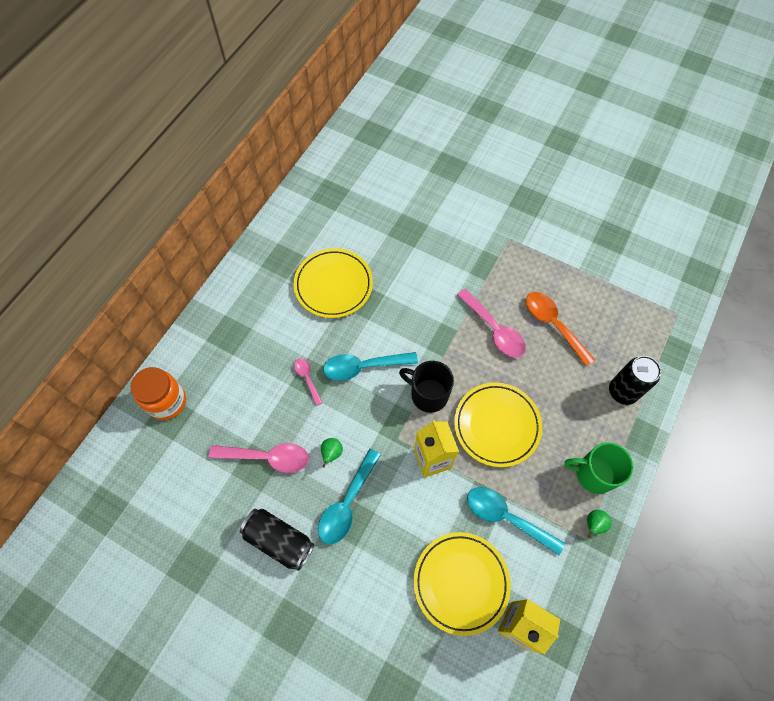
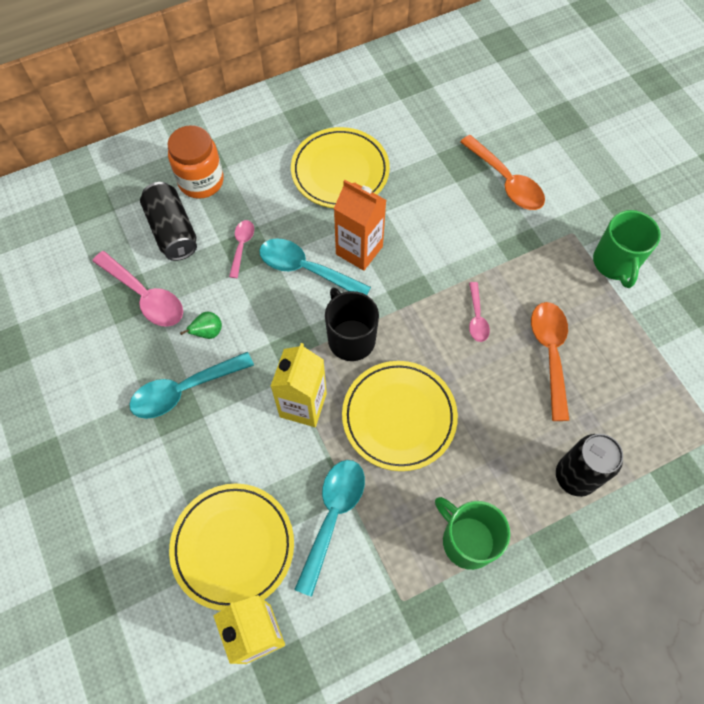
camera: 35 degrees right, 0 degrees up
(167, 402) = (97, 187): orange jar -> orange jar (201, 181)
(279, 540) = (94, 380): black can -> black can (172, 231)
(388, 332) = (359, 250): none -> orange carton
(445, 228) = (506, 181): none -> orange spoon
(494, 330) = (477, 318): pink spoon -> pink spoon, size x0.56
(506, 517) = (332, 516): turquoise spoon -> turquoise spoon turned 45 degrees clockwise
(547, 243) = (615, 263): none -> green mug
(594, 524) = (423, 593): green pear -> none

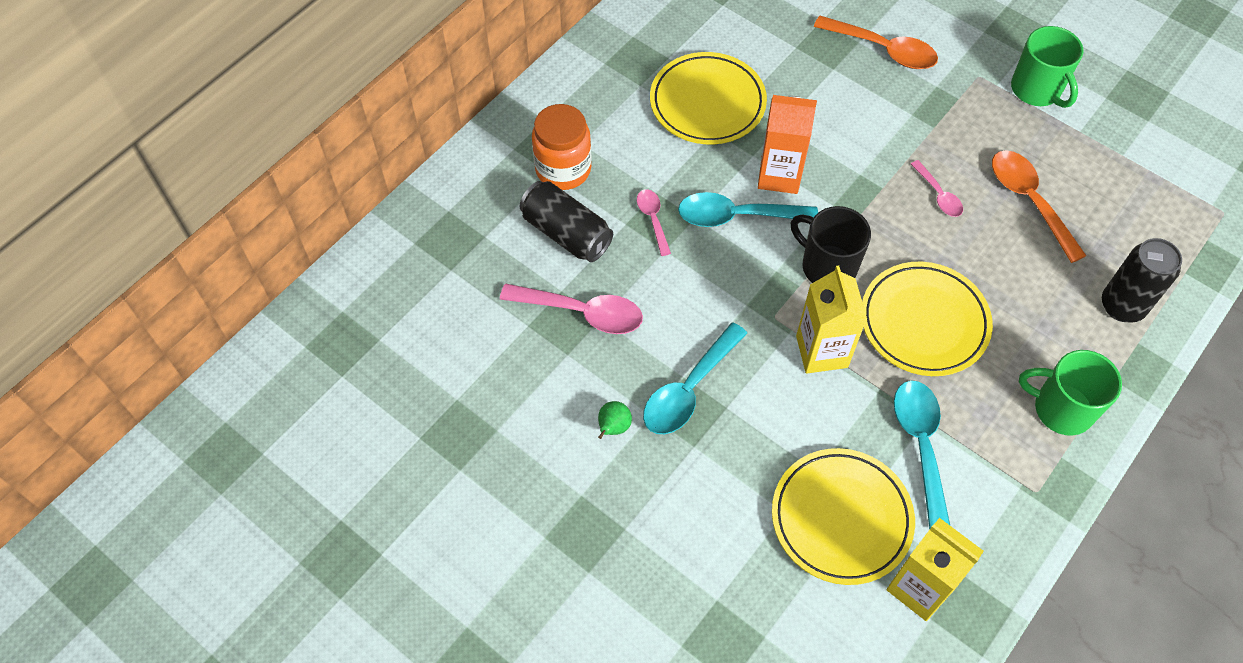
camera: 25 degrees left, 5 degrees down
(208, 332) = (675, 321): green pear -> green pear (613, 427)

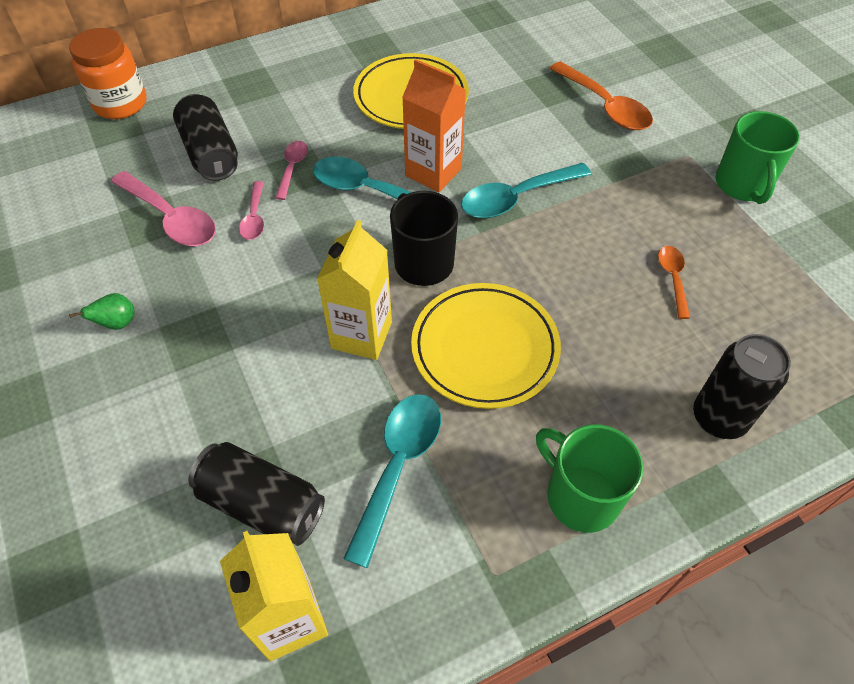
camera: 25 degrees right, 5 degrees down
(563, 169) = (248, 106): orange jar -> orange jar (120, 104)
(689, 390) = (210, 318): turquoise spoon -> turquoise spoon (516, 198)
(841, 518) = (262, 504): yellow plate -> black can
(938, 195) = (579, 241): pink spoon -> pink spoon (254, 218)
(1029, 201) = (672, 278): orange spoon -> orange spoon, size x0.56

